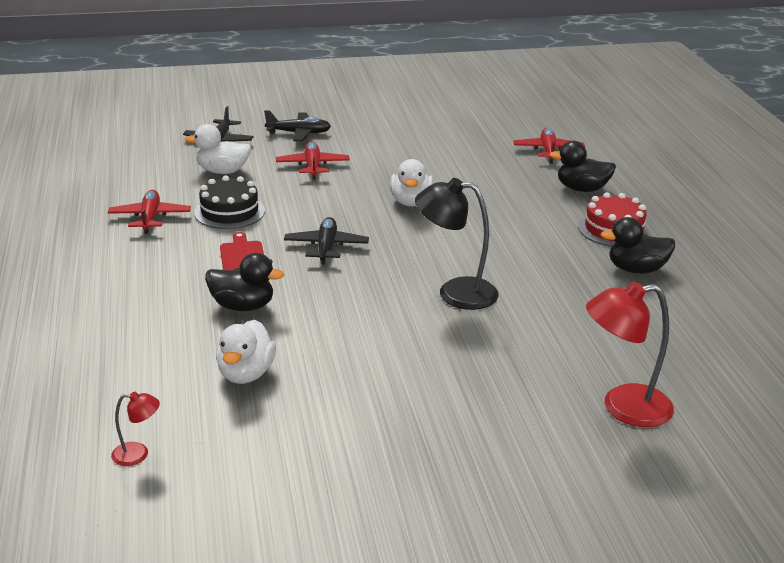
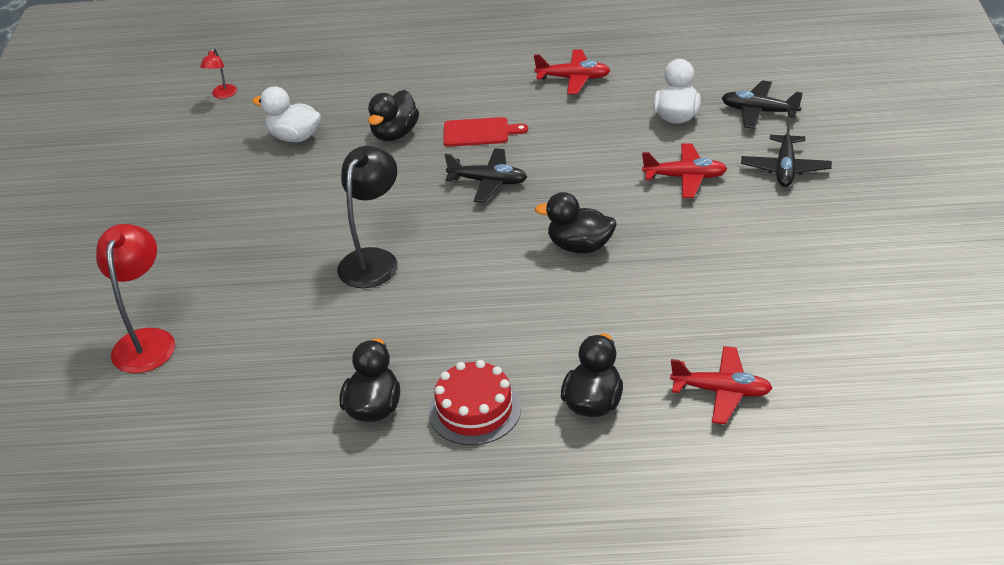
camera: 105 degrees right, 10 degrees up
(229, 212) = (578, 123): black cake -> none
(411, 202) = (580, 246): white duck -> black duck

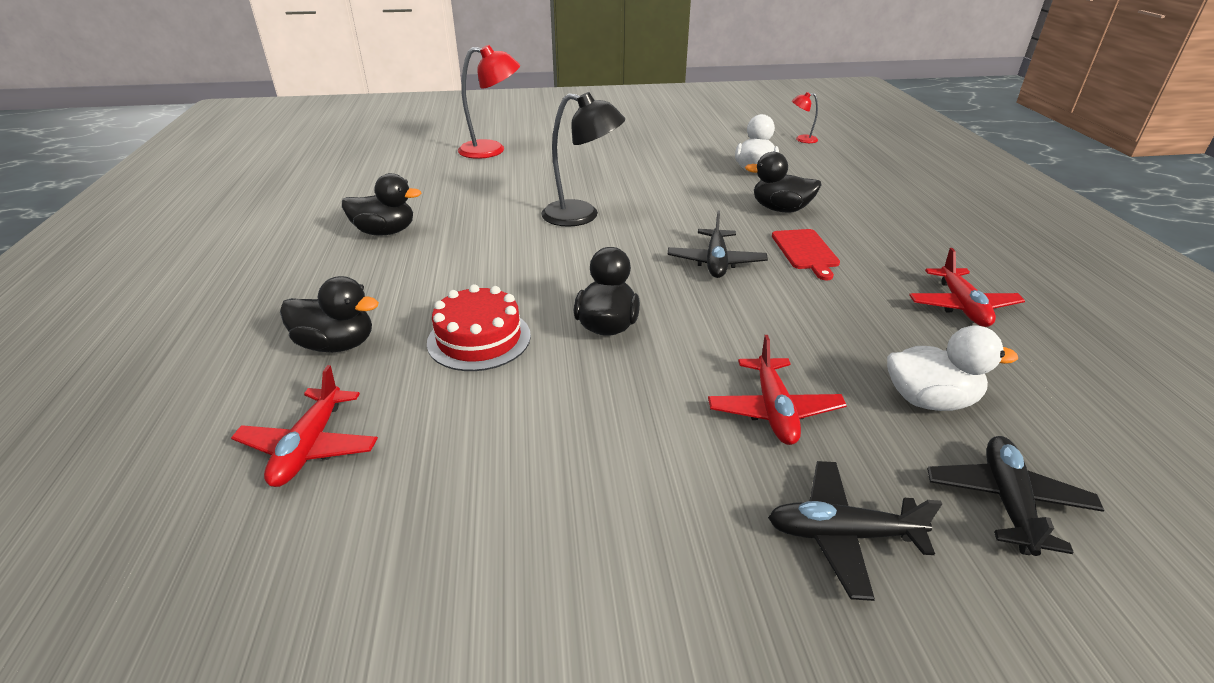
camera: 80 degrees right, 5 degrees down
(474, 410) = (360, 277): red cake -> red cake (479, 339)

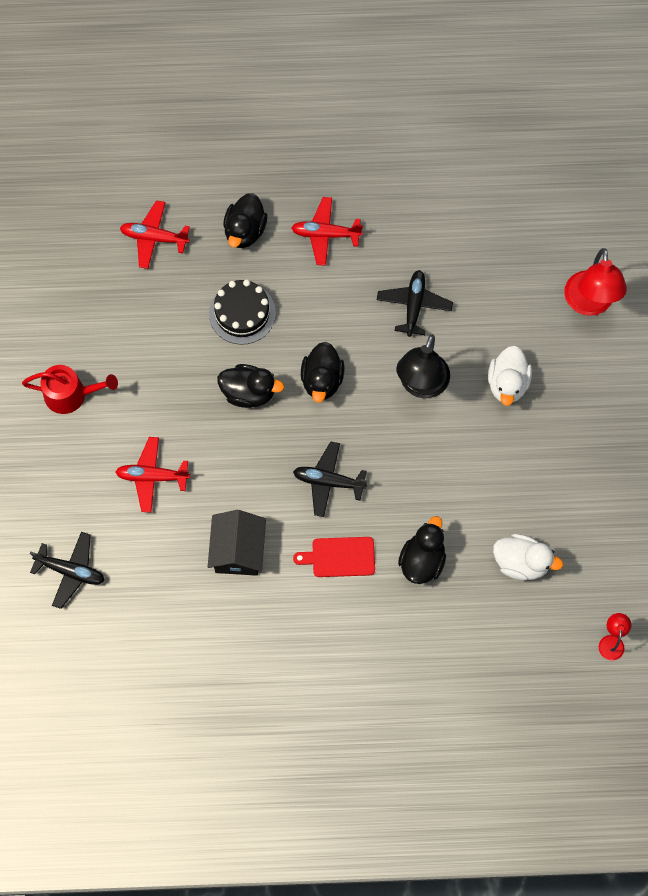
camera: 95 degrees right, 35 degrees up
(385, 232) = (401, 232): black duck -> black duck (322, 380)
(479, 339) = (242, 313): red cake -> black cake
(645, 544) = (71, 394): none -> red watering can
(842, 535) = (63, 483): black plane -> black plane (414, 305)
(844, 320) = (238, 551): none -> black house
(929, 400) = (150, 569): white duck -> white duck (507, 384)
(961, 306) = (247, 642): red plane -> red plane (325, 234)

